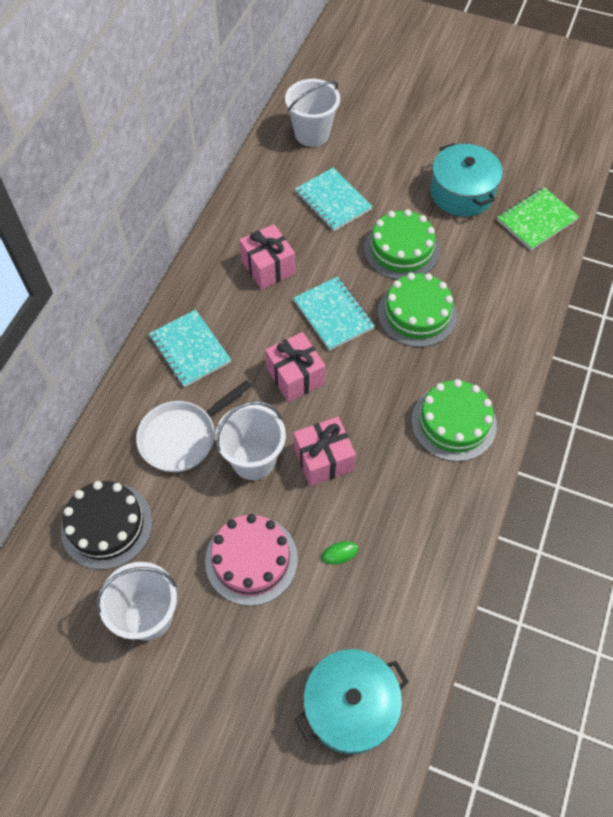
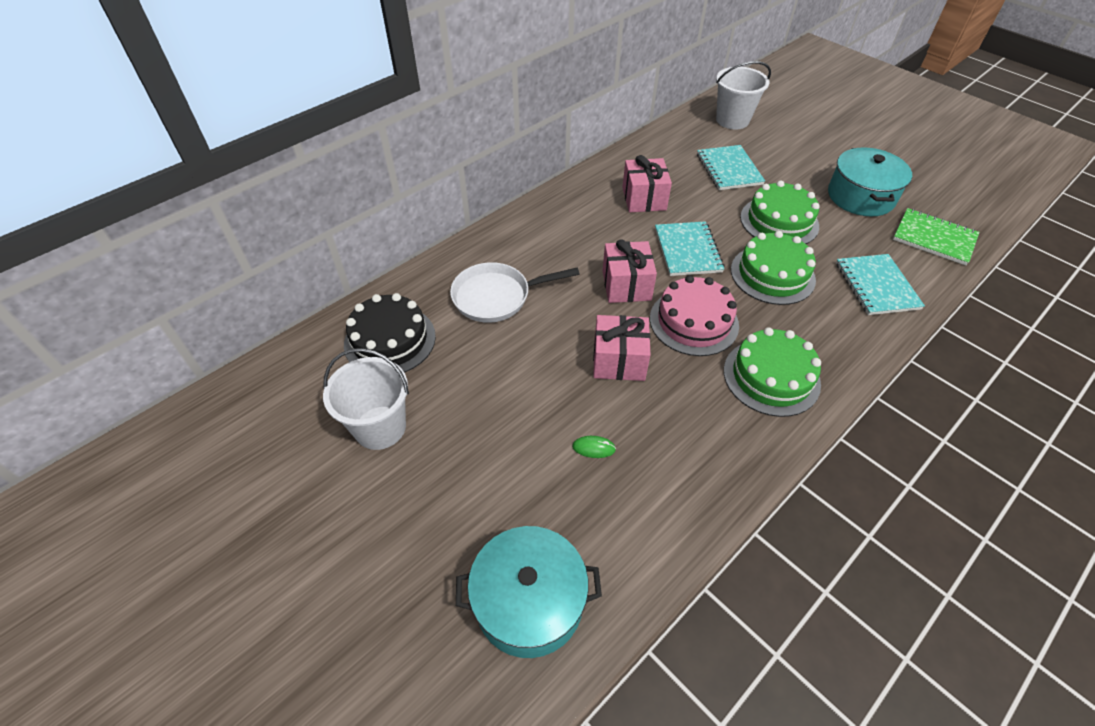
camera: 25 degrees right, 10 degrees down
(190, 349) = (541, 235): turquoise notebook -> turquoise notebook (876, 286)
(251, 559) = (502, 418): pink cake -> pink cake (693, 321)
(253, 460) = (551, 337): white bucket -> none
(536, 220) = (934, 238): green notebook -> green notebook turned 45 degrees clockwise

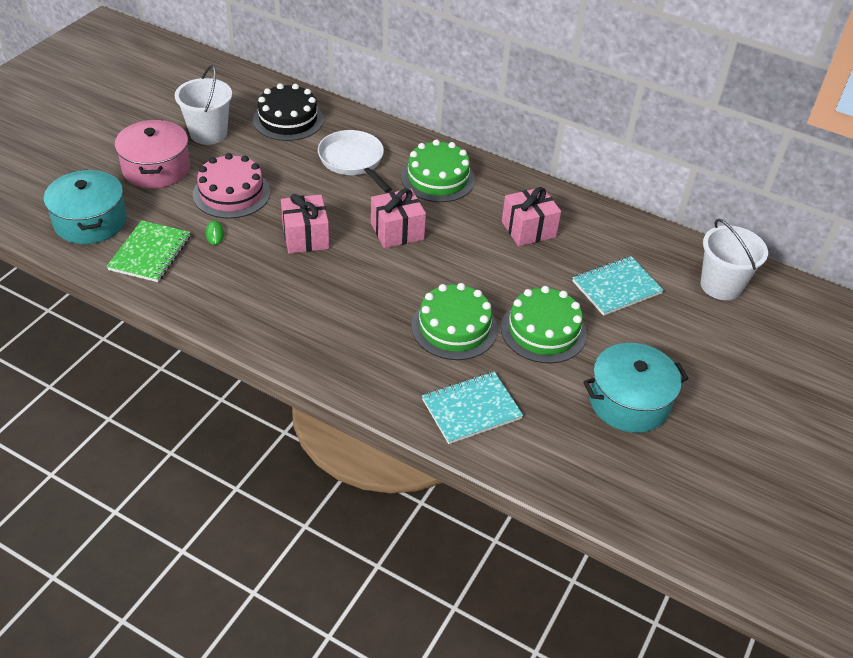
camera: 70 degrees right, 5 degrees down
(434, 500) = (156, 168): none -> pink pot
(687, 250) = (463, 266): turquoise notebook -> none
(693, 321) = (367, 277): pink cake -> pink cake (231, 193)
(771, 377) = (316, 330): green cake -> green cake (438, 178)
(934, 238) = (581, 467): green notebook -> green notebook (150, 253)

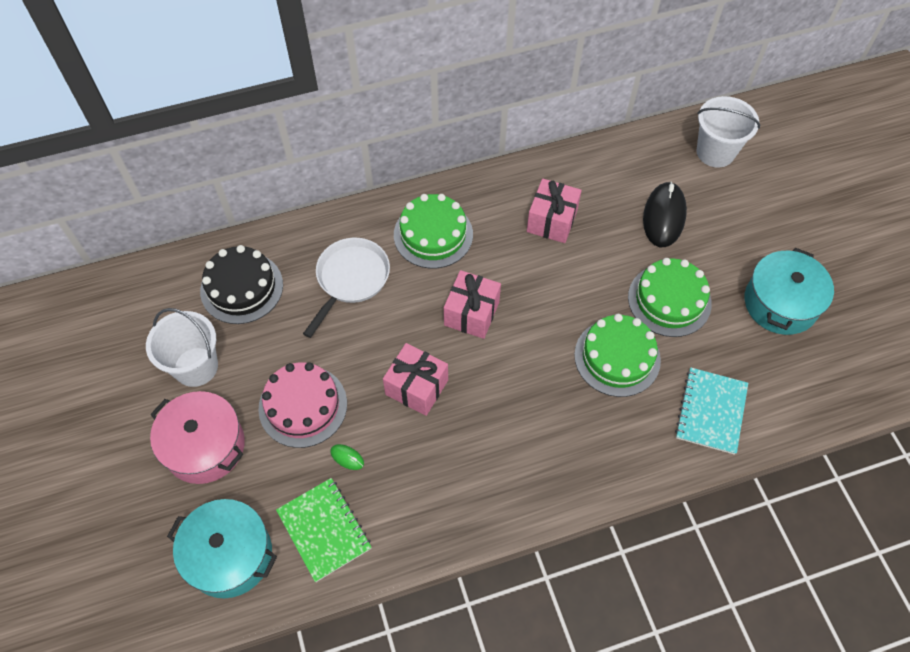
camera: 45 degrees left, 15 degrees up
(353, 161) = (351, 279): white pan -> white pan turned 105 degrees clockwise
(616, 287) = (664, 216): turquoise notebook -> black mouse

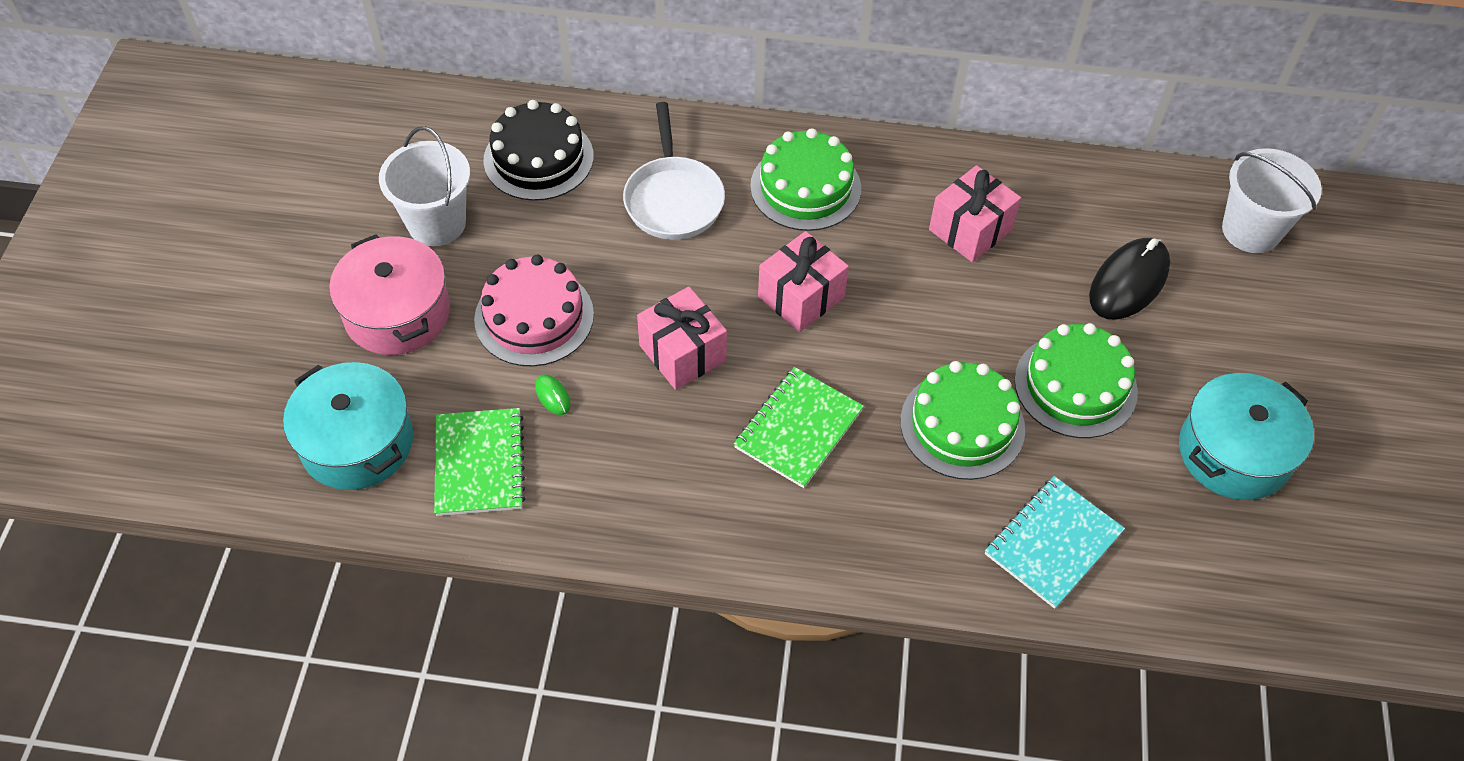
camera: 25 degrees right, 5 degrees down
(351, 279) = (673, 199): white pan -> white pan turned 120 degrees clockwise
(519, 406) = (798, 429): none -> green notebook

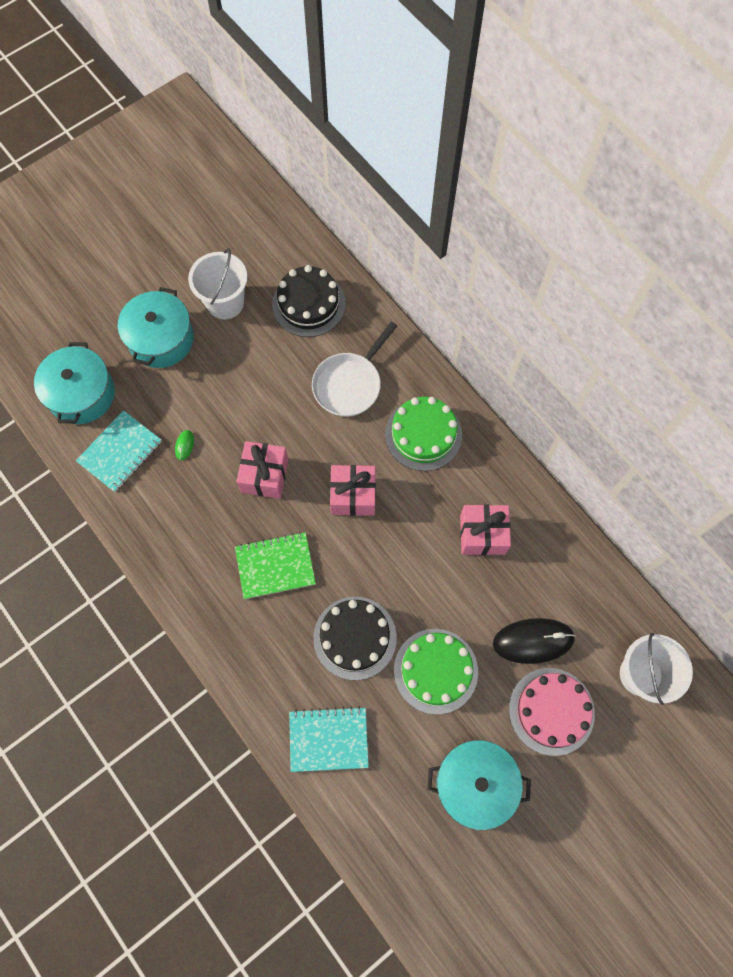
camera: 45 degrees right, 15 degrees up
(397, 313) = (161, 339): pink pot -> turquoise pot
(479, 463) = (120, 452): green notebook -> turquoise notebook
(534, 317) = (218, 395): pink cake -> pink cake (551, 711)
(962, 425) = (355, 638): green cake -> black cake

